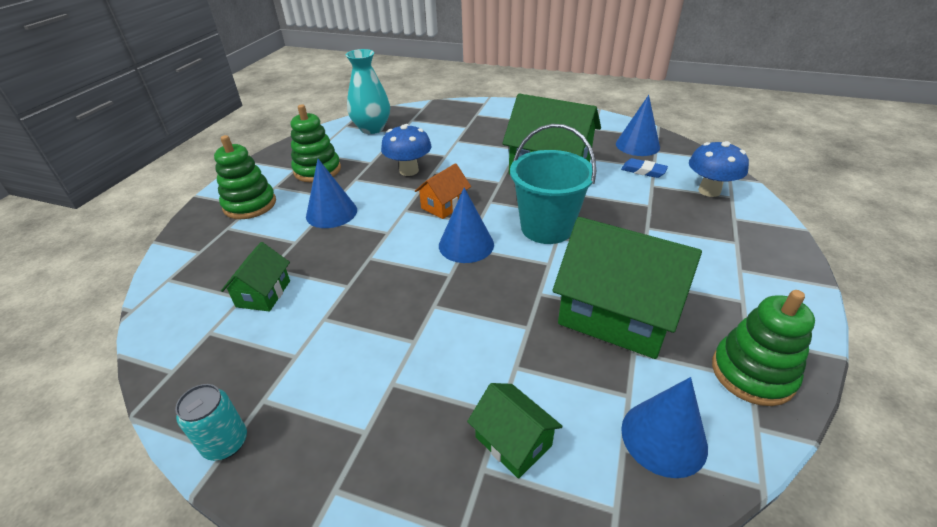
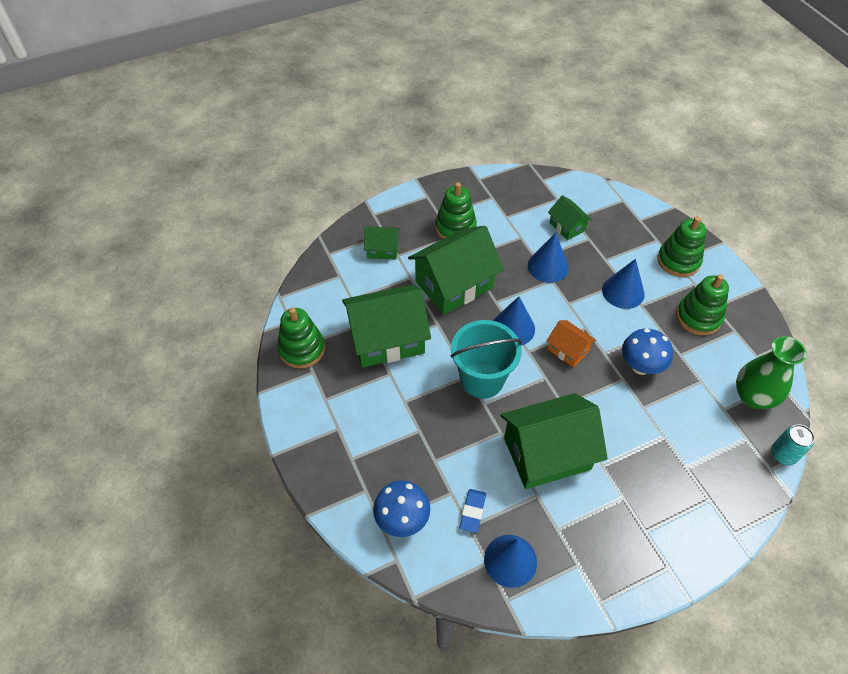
camera: 135 degrees right, 15 degrees up
(226, 443) = (482, 180): turquoise can -> turquoise can (783, 454)
(372, 128) = (753, 396): turquoise vase -> green vase
(372, 392) = (455, 227): none -> green stacking toy
(444, 205) = (568, 350): orange house -> orange house turned 45 degrees counterclockwise
(471, 319) = (454, 285): none -> green house
(643, 171) = (472, 511): blue eraser -> blue eraser turned 60 degrees counterclockwise
(663, 437) = (326, 290): blue cone -> blue cone (548, 266)

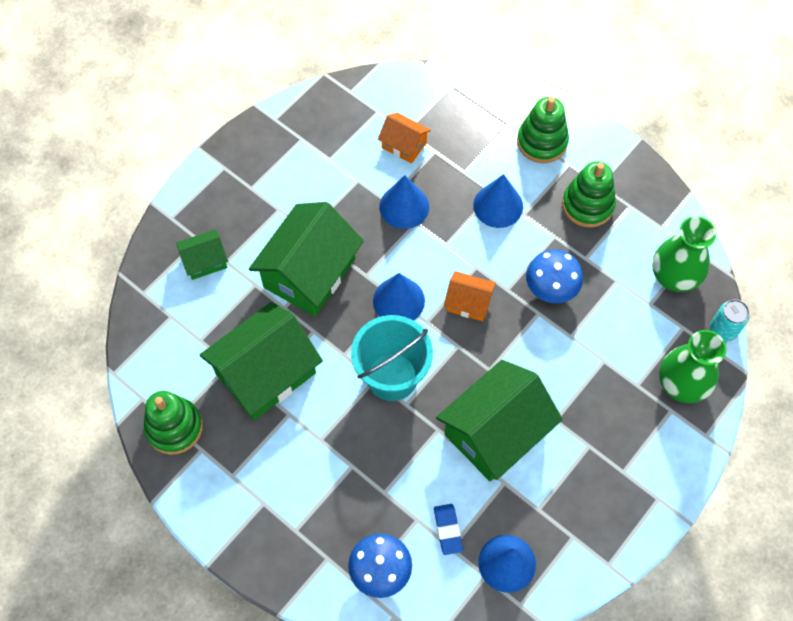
camera: 25 degrees left, 10 degrees up
(455, 227) = (277, 197): green stacking toy -> none
(567, 226) = (404, 145): green house -> orange house
(727, 483) = (681, 384): none -> green vase

